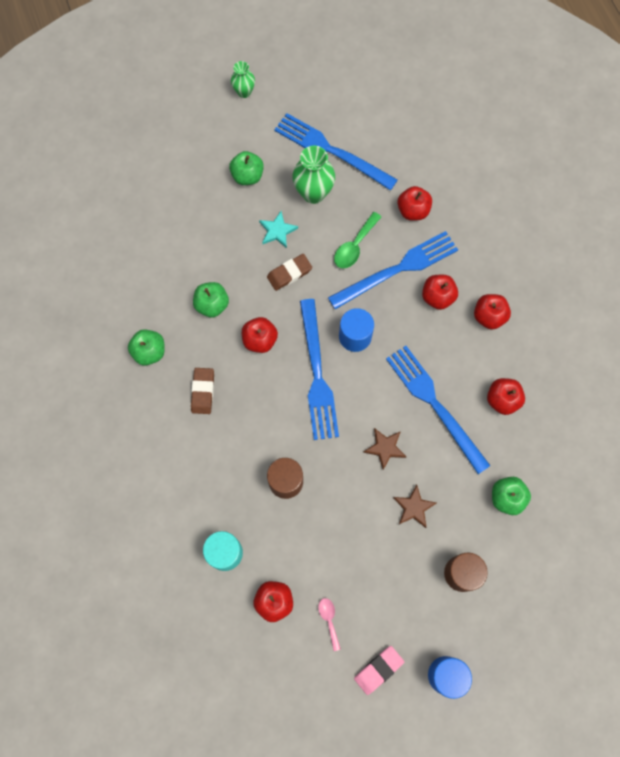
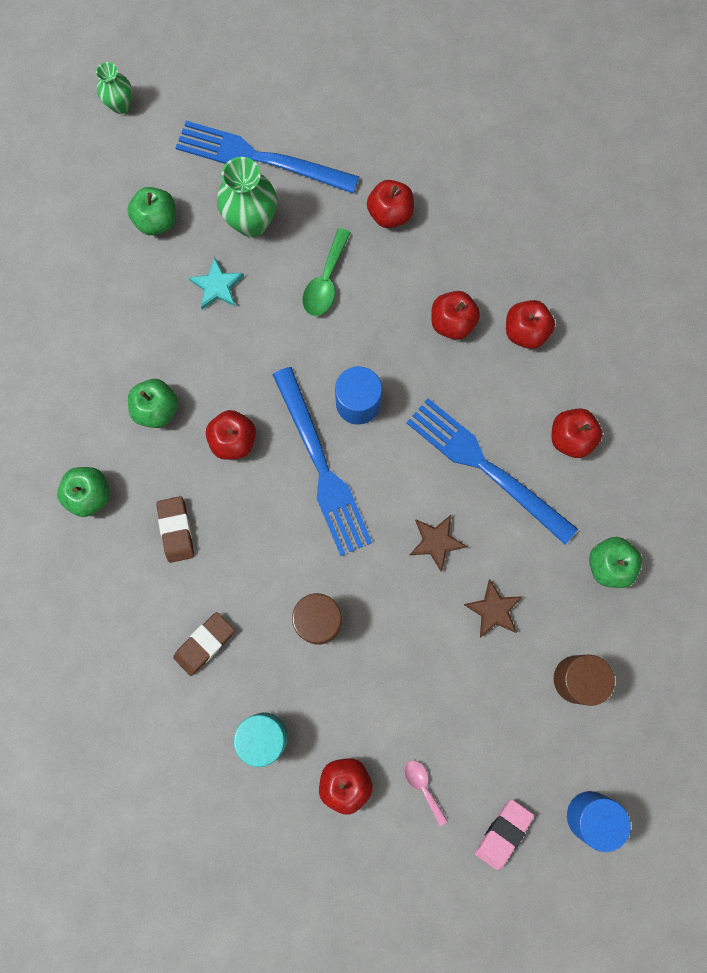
camera: 15 degrees left, 5 degrees up
(289, 273) = (249, 340): brown eraser -> brown eraser (204, 644)
(397, 269) = (390, 298): blue fork -> none

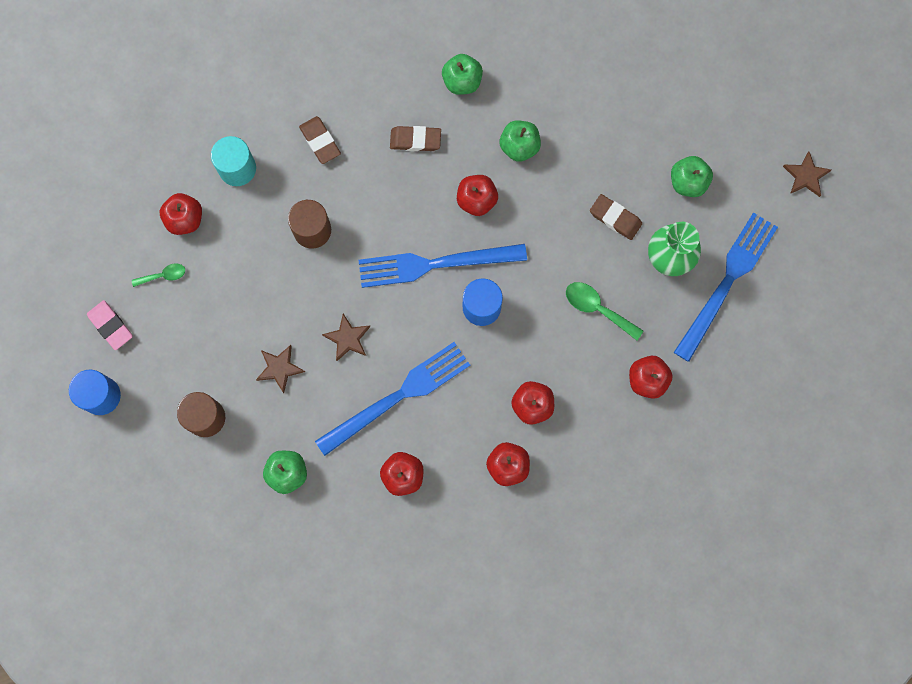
camera: 105 degrees right, 0 degrees up
(120, 105) = (806, 176): green vase -> brown star
(217, 286) = (615, 218): turquoise star -> brown eraser
(423, 787) = (163, 275): pink spoon -> green spoon

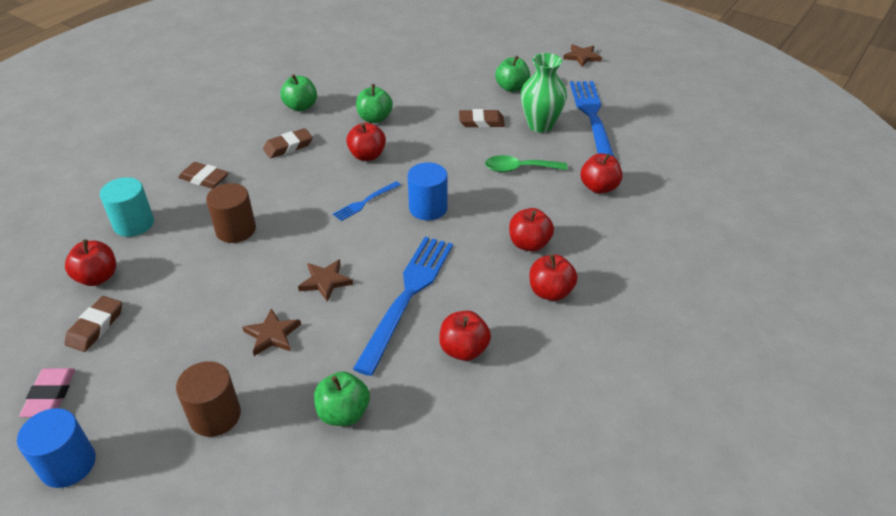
camera: 35 degrees left, 35 degrees down
(110, 326) = (50, 395): pink eraser -> pink eraser turned 75 degrees clockwise
(163, 275) = (95, 327): green spoon -> brown eraser
(435, 264) = (365, 202): blue fork -> blue fork, size x0.47

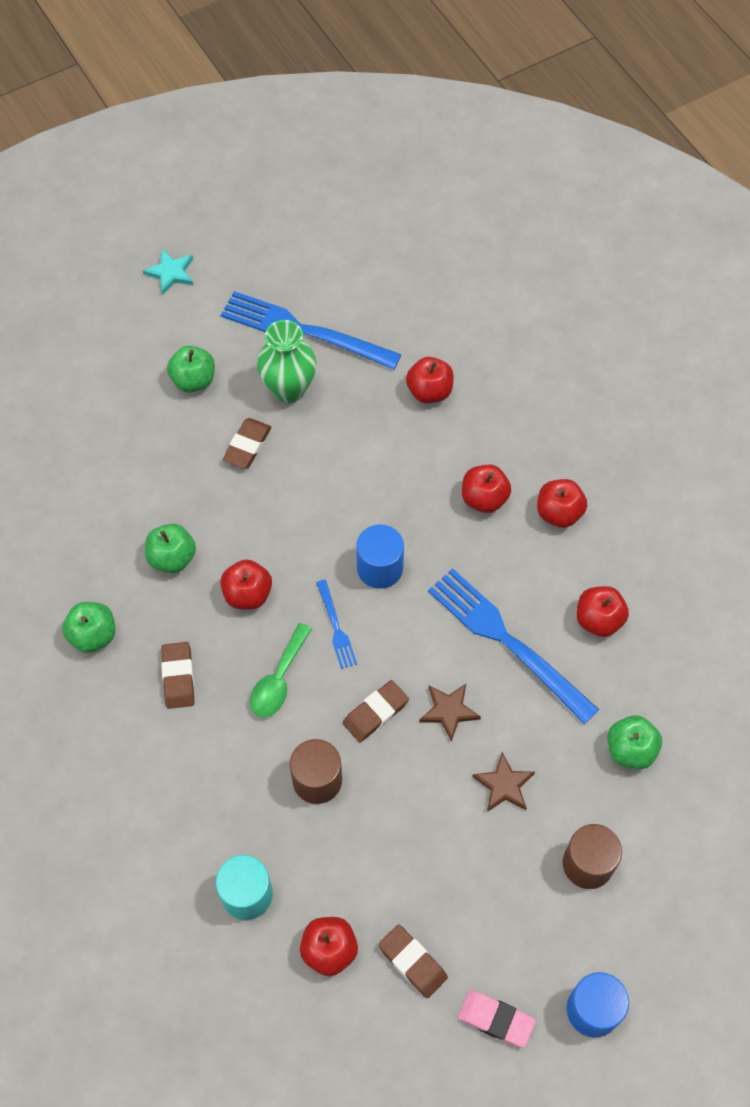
camera: 65 degrees left, 20 degrees up
(204, 178) = (194, 793): brown eraser -> brown eraser (375, 713)
(519, 169) = (358, 449): green spoon -> green spoon (278, 680)
(582, 57) = (171, 273): brown star -> turquoise star

